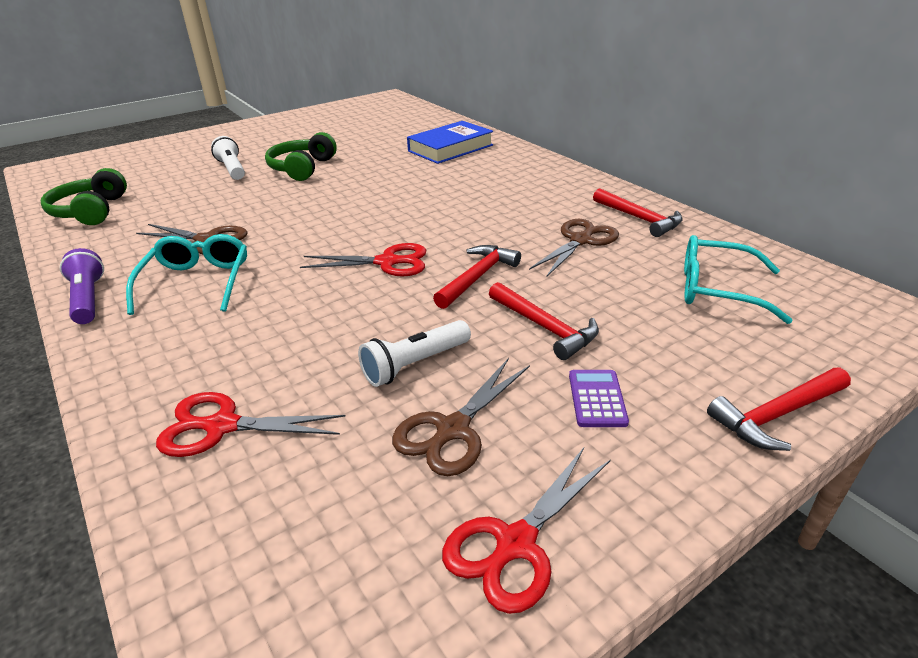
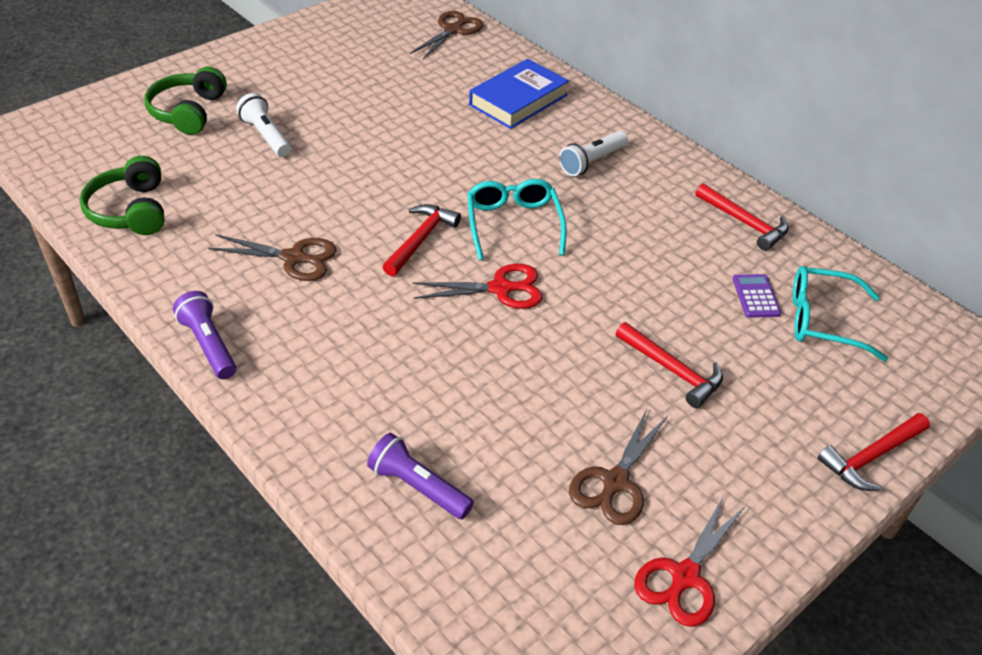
camera: 10 degrees left, 10 degrees up
(197, 283) = (313, 320): turquoise glasses -> turquoise glasses (513, 224)
(222, 426) = (418, 487): red scissors -> purple flashlight
(302, 168) = (352, 135): green headphones -> green headphones (188, 112)
(415, 364) = (565, 416): white flashlight -> white flashlight (592, 162)
(477, 277) = (596, 308): red hammer -> red hammer (420, 240)
(580, 241) = (689, 256): brown scissors -> brown scissors (453, 30)
(597, 399) = (728, 447): purple calculator -> purple calculator (755, 296)

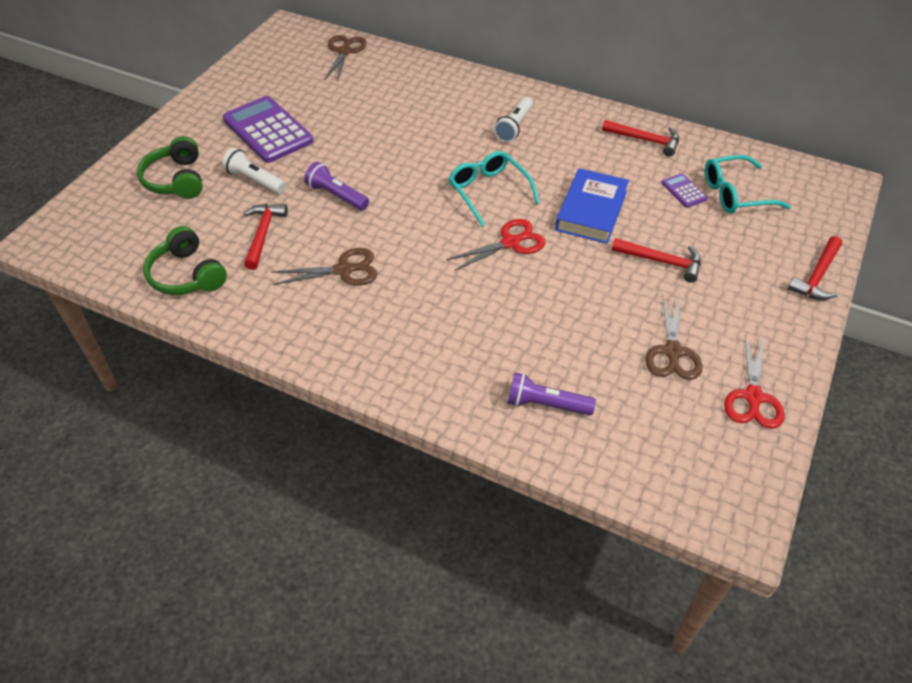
camera: 20 degrees left, 5 degrees up
(208, 345) = (325, 358): purple flashlight -> purple flashlight (336, 196)
(315, 89) = (268, 130): none -> purple calculator
(420, 240) = (429, 225): red hammer -> red hammer (263, 234)
(518, 100) = (431, 94): blue book -> blue book (591, 211)

